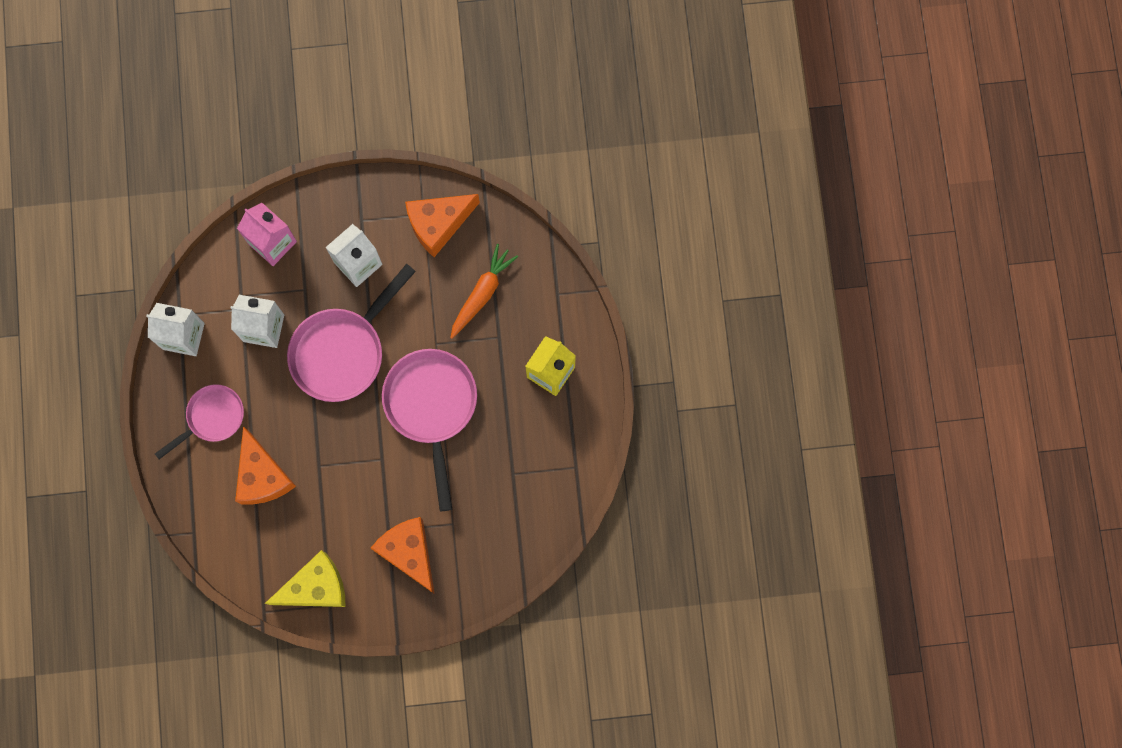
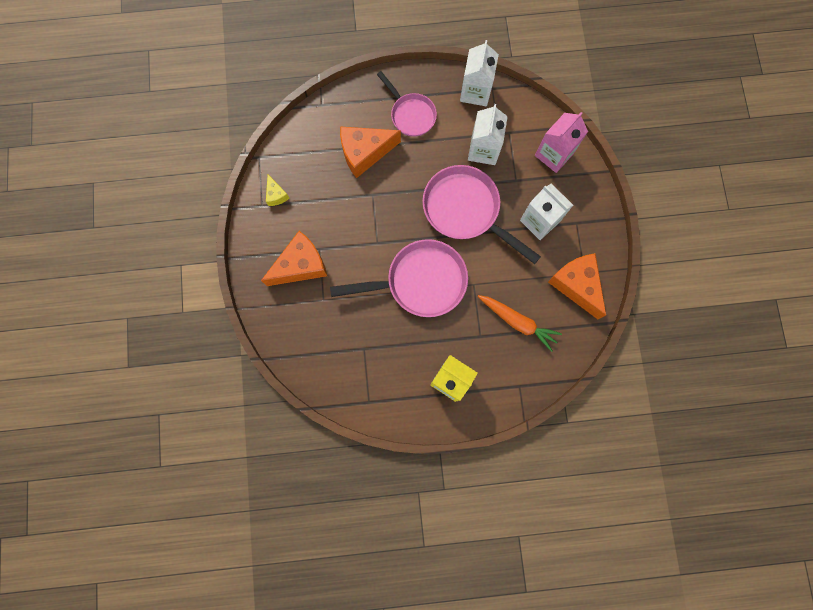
camera: 90 degrees right, 0 degrees up
(316, 587) = (276, 195): yellow cheese -> yellow cheese, size x0.49

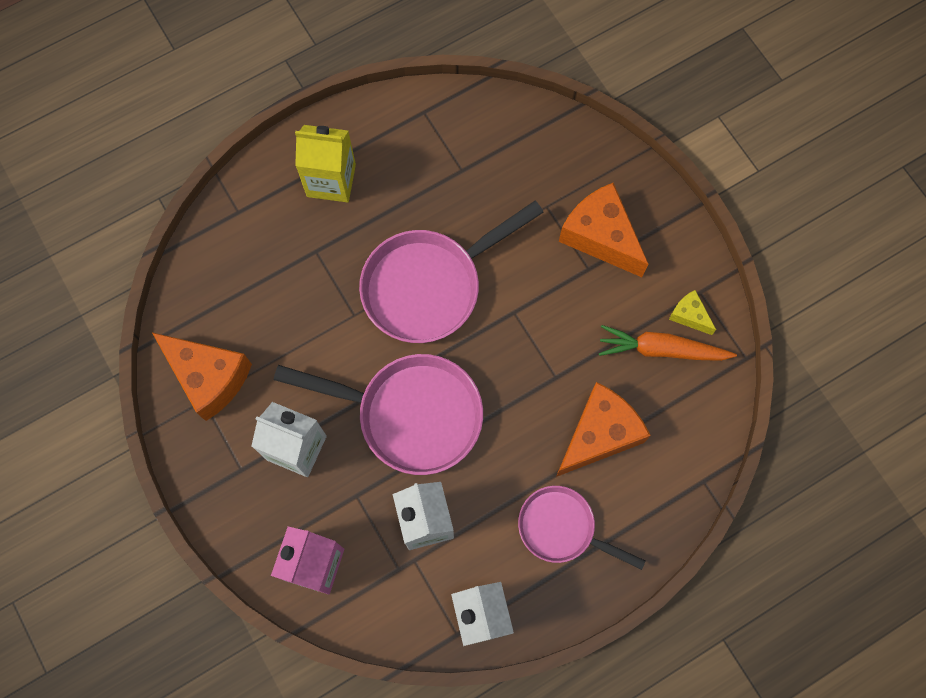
camera: 155 degrees right, 5 degrees down
(301, 265) = (600, 236): orange cheese -> orange cheese turned 105 degrees clockwise
(518, 322) = (272, 291): orange carrot -> orange carrot (661, 349)

